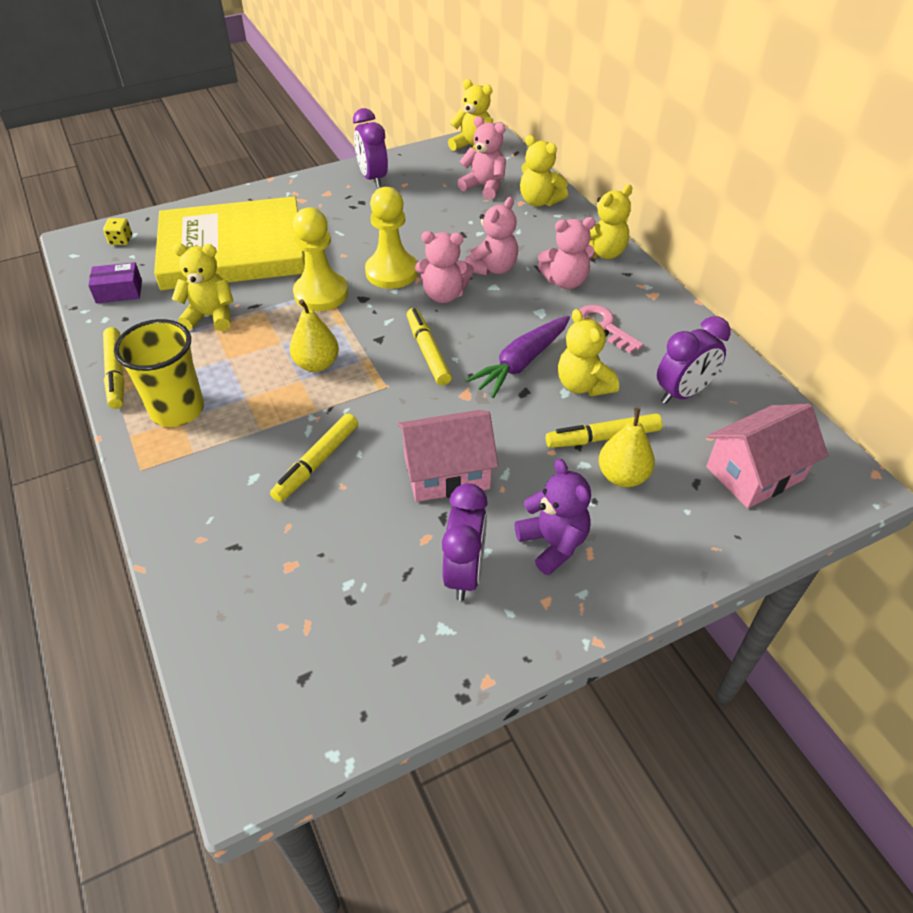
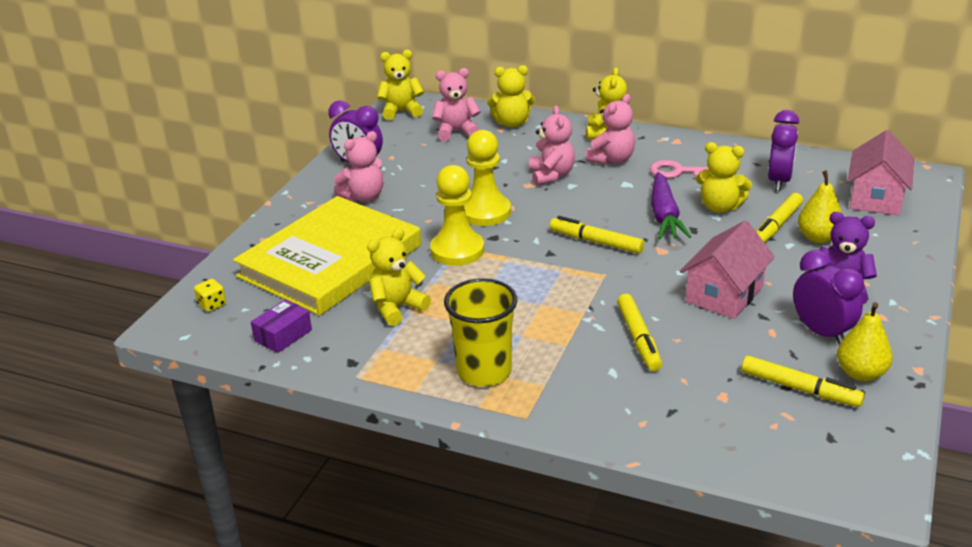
camera: 40 degrees left, 15 degrees down
(116, 373) = (390, 381): yellow marker -> yellow marker (800, 389)
(316, 364) = (534, 290): yellow pear -> yellow pear (861, 373)
(444, 295) = (547, 206): pink teddy bear -> pink teddy bear (363, 197)

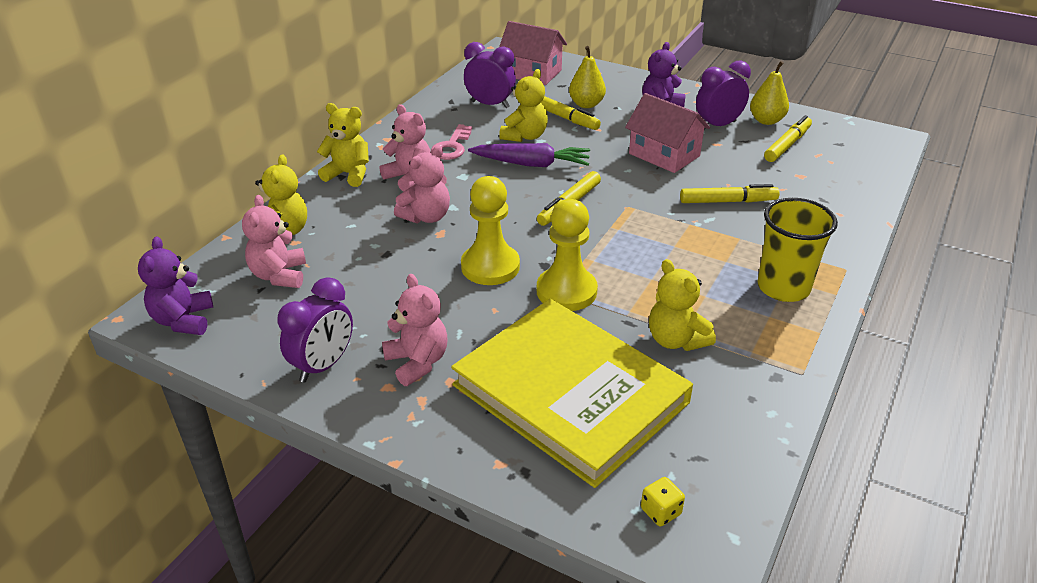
camera: 85 degrees left, 5 degrees up
(283, 335) = (729, 435): purple box -> none
(401, 111) = (183, 320): yellow teddy bear -> purple teddy bear
(551, 175) = (426, 217): pink teddy bear -> pink teddy bear turned 135 degrees clockwise

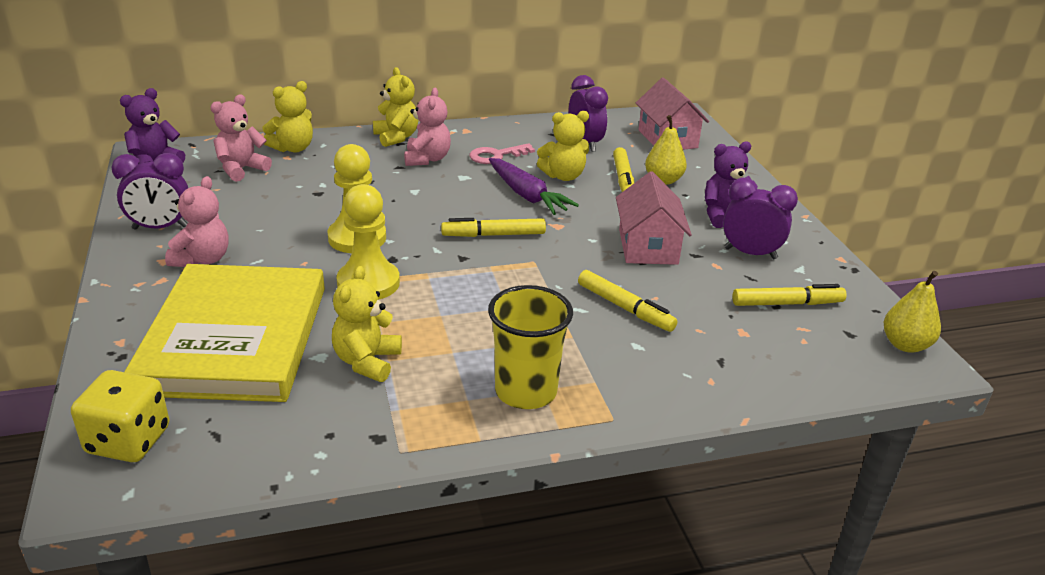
camera: 45 degrees right, 5 degrees down
(426, 217) = (386, 187): pink teddy bear -> none
(660, 511) = (128, 441): yellow dice -> yellow dice, size x2.03
(766, 121) = (811, 275): yellow pear -> yellow pear (905, 345)

